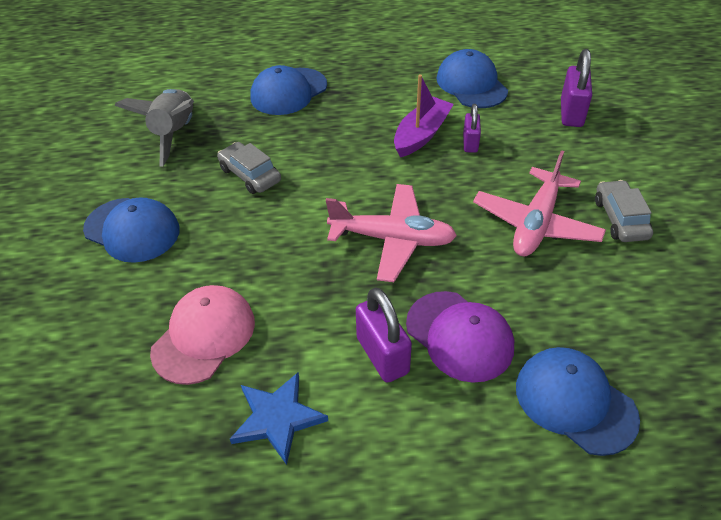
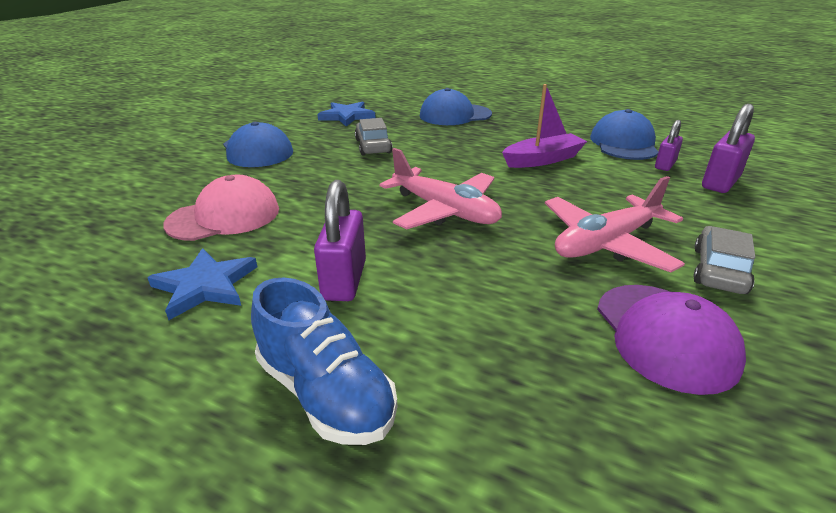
camera: 30 degrees right, 15 degrees down
(174, 134) = (347, 116): grey rocket -> blue star
(459, 336) = (434, 295): purple cap -> purple cap (665, 335)
(462, 457) = (325, 393): none -> blue shoe
(470, 143) = (586, 175): purple padlock -> purple padlock (665, 165)
(575, 402) = (511, 406): blue cap -> none

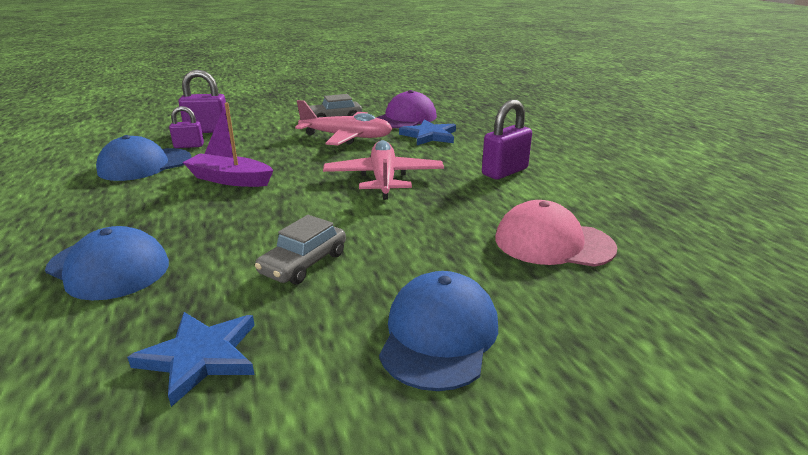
camera: 135 degrees left, 5 degrees down
(205, 286) = (592, 198): blue star -> blue star (429, 136)
(325, 393) = (555, 147): blue shoe -> none

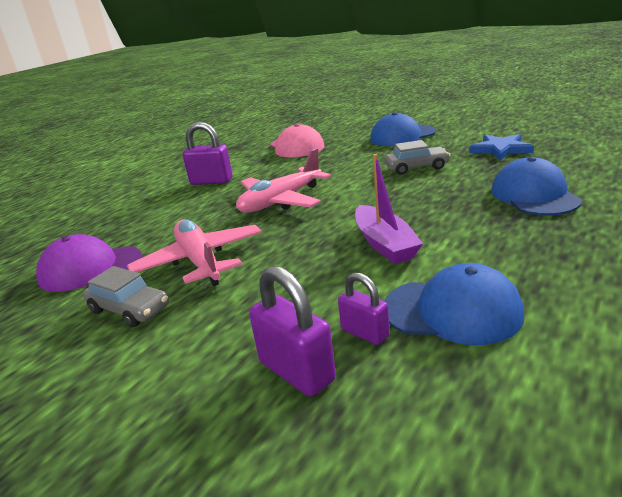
camera: 125 degrees left, 0 degrees up
(429, 136) = (150, 231): blue star -> none

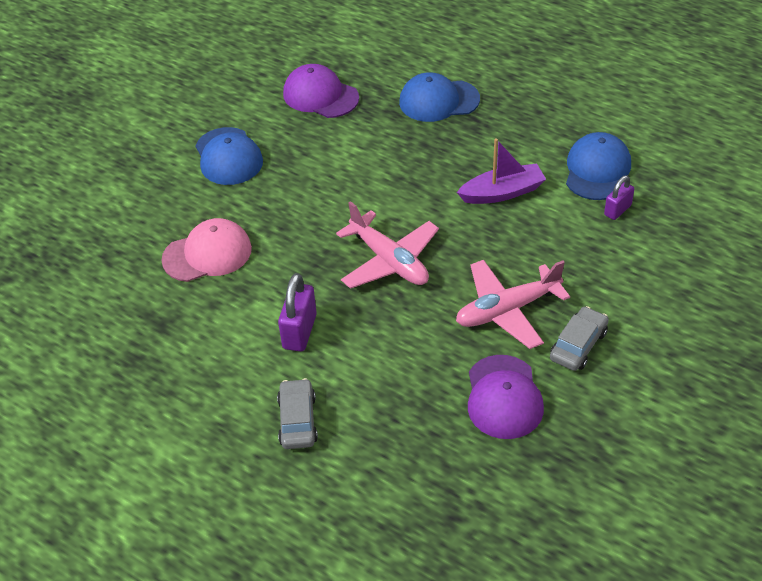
camera: 90 degrees left, 20 degrees up
(297, 371) = (653, 241): purple padlock -> none
(416, 167) = (341, 157): grey car -> grey car (297, 420)
(500, 149) = (320, 96): blue star -> purple cap

